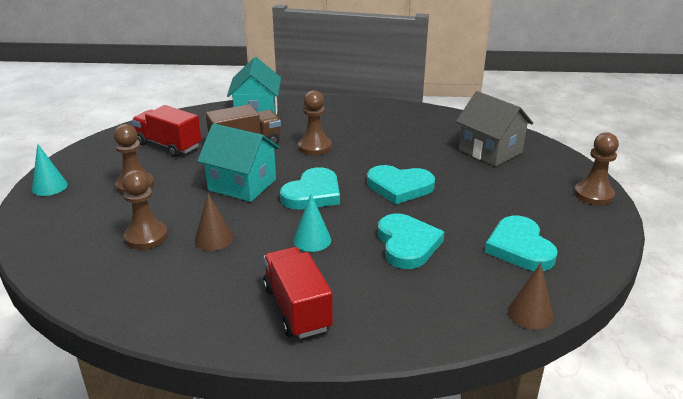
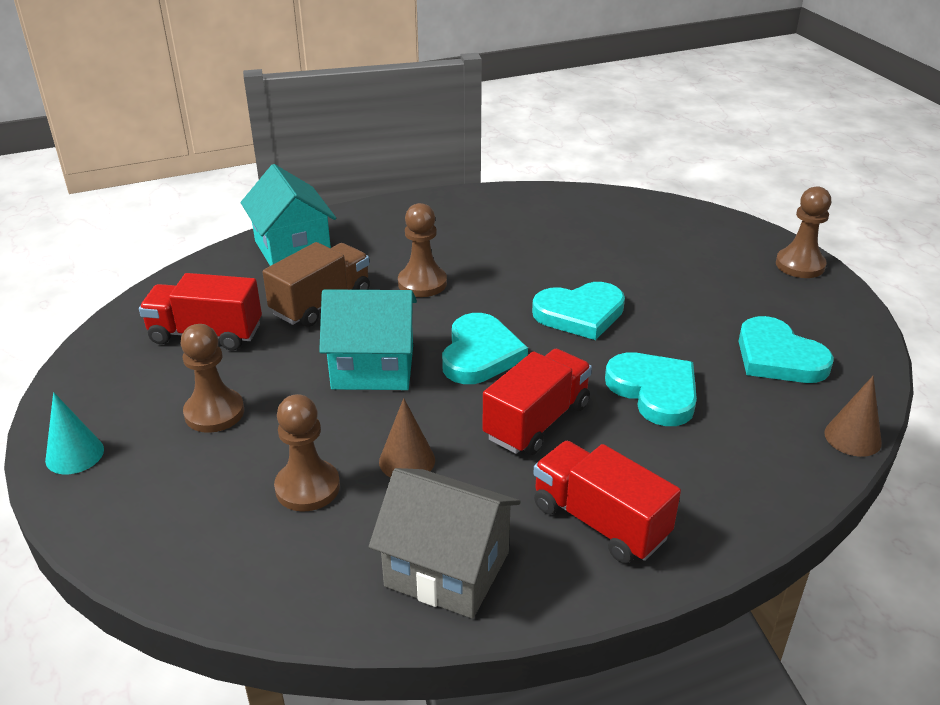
camera: 25 degrees left, 5 degrees up
(312, 240) = (537, 421): turquoise cone -> red truck
(490, 151) = (644, 234): grey house -> grey house (447, 569)

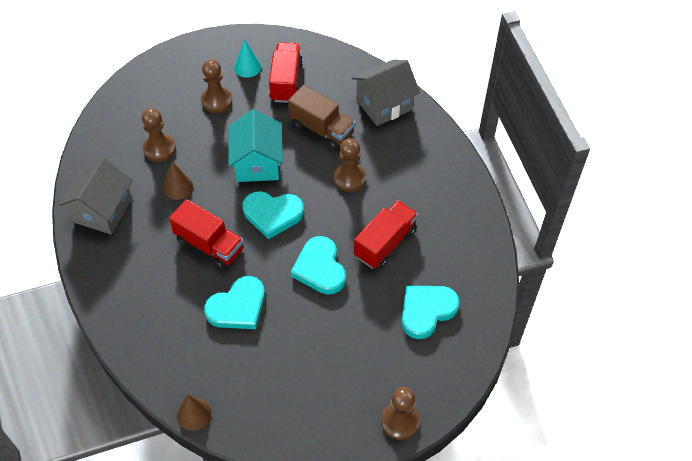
camera: 85 degrees right, 20 degrees up
(74, 454) = (185, 56): turquoise cone -> turquoise cone (247, 67)
(292, 249) = (384, 104): turquoise house -> grey house
(600, 521) = (130, 274): red truck -> red truck (385, 243)
(778, 357) = (276, 384): turquoise heart -> turquoise heart (426, 311)

